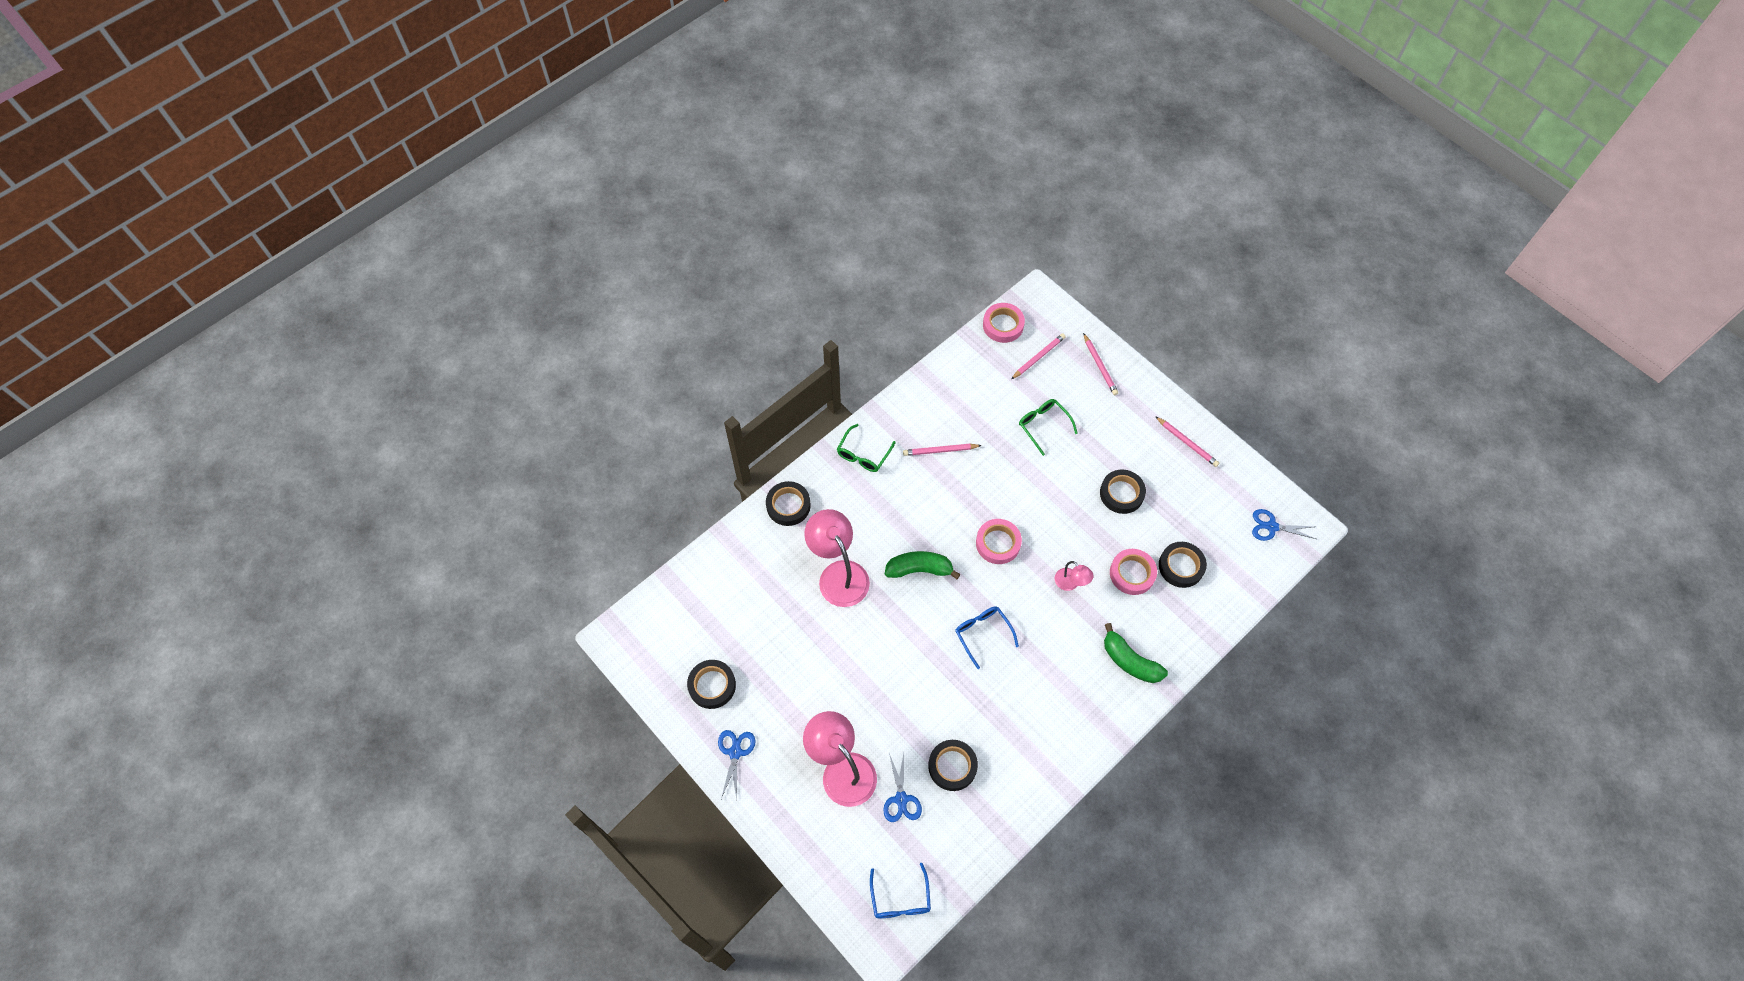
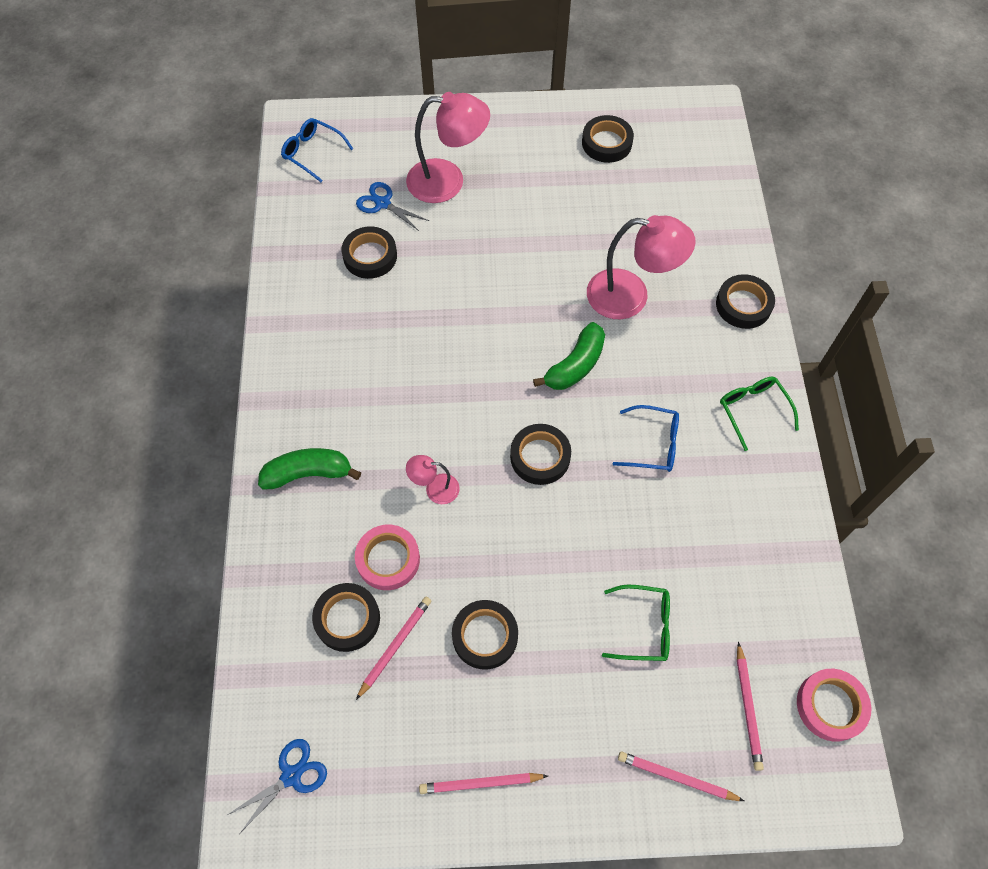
camera: 130 degrees right, 0 degrees up
(735, 752) = (534, 125): blue scissors -> none
(940, 451) = (698, 488): pink pencil -> pink pencil (395, 646)
(982, 634) = (460, 368): blue glasses -> blue glasses (653, 444)
(998, 543) = (540, 457): pink tape -> black tape

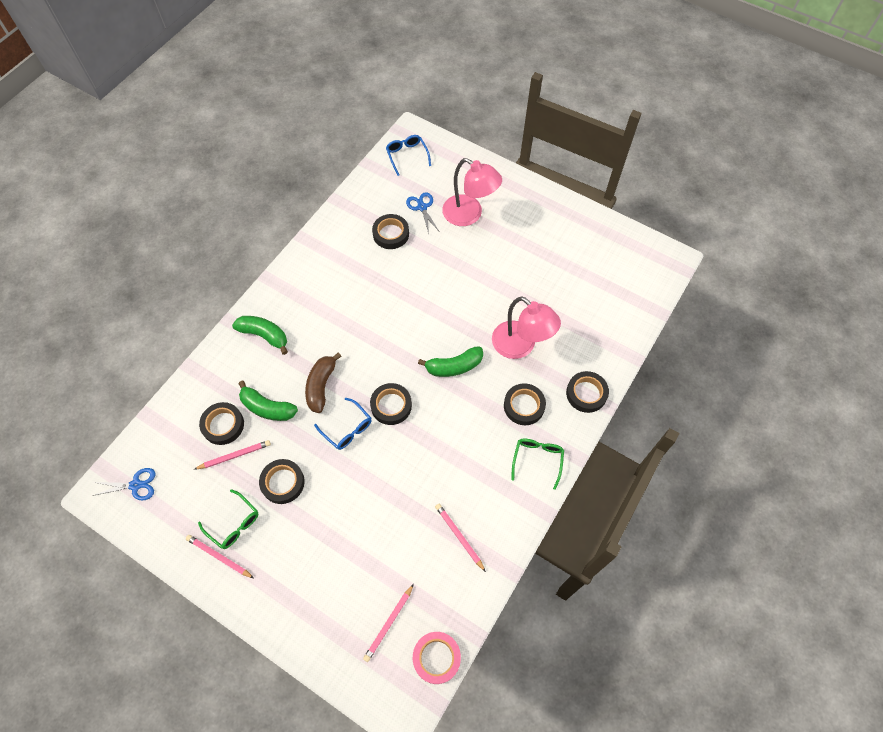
camera: 35 degrees right, 0 degrees up
(388, 559) = (267, 408): pink tape -> green banana
(435, 489) = (321, 386): pink lamp -> brown banana
(606, 143) = (584, 244): black tape -> black tape (524, 406)
(644, 627) = (369, 538): green glasses -> green glasses (234, 524)
(653, 444) = (461, 440): blue glasses -> blue glasses (347, 429)
(676, 777) = (319, 630): pink pencil -> pink pencil (459, 536)

